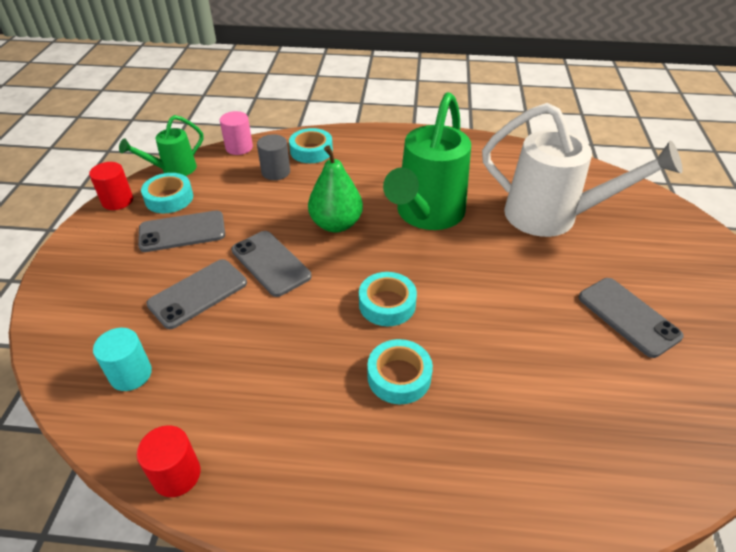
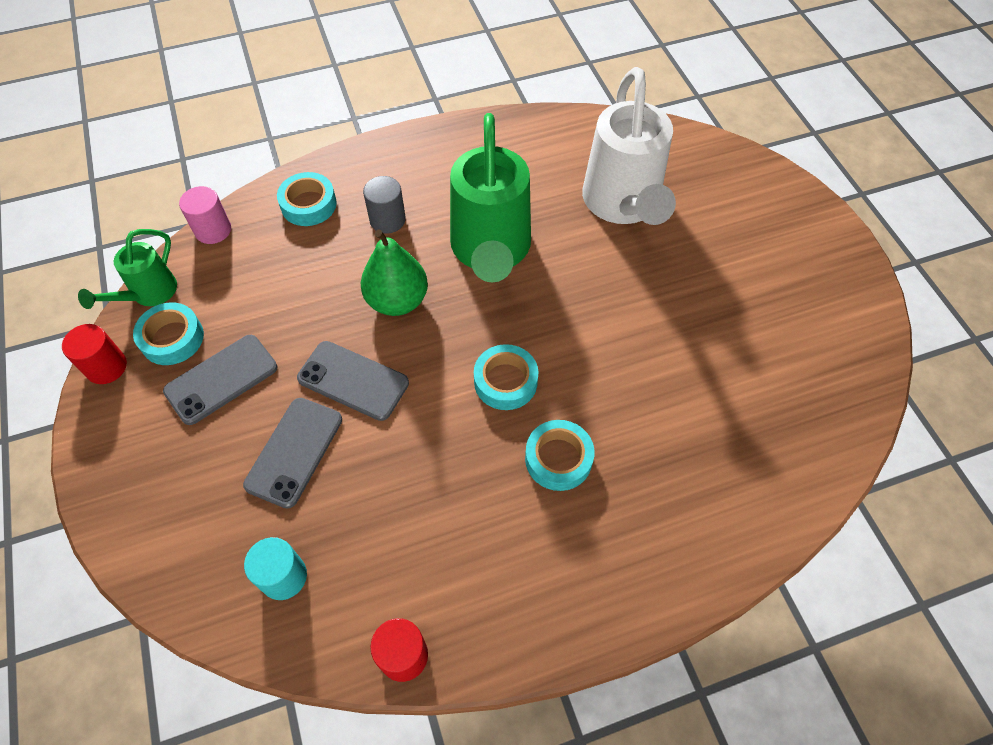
camera: 25 degrees left, 15 degrees up
(276, 172) = (283, 252): grey cylinder -> grey cylinder (387, 220)
(553, 217) = (622, 206): white watering can -> white watering can turned 90 degrees clockwise
(628, 316) = (737, 303): grey phone -> none

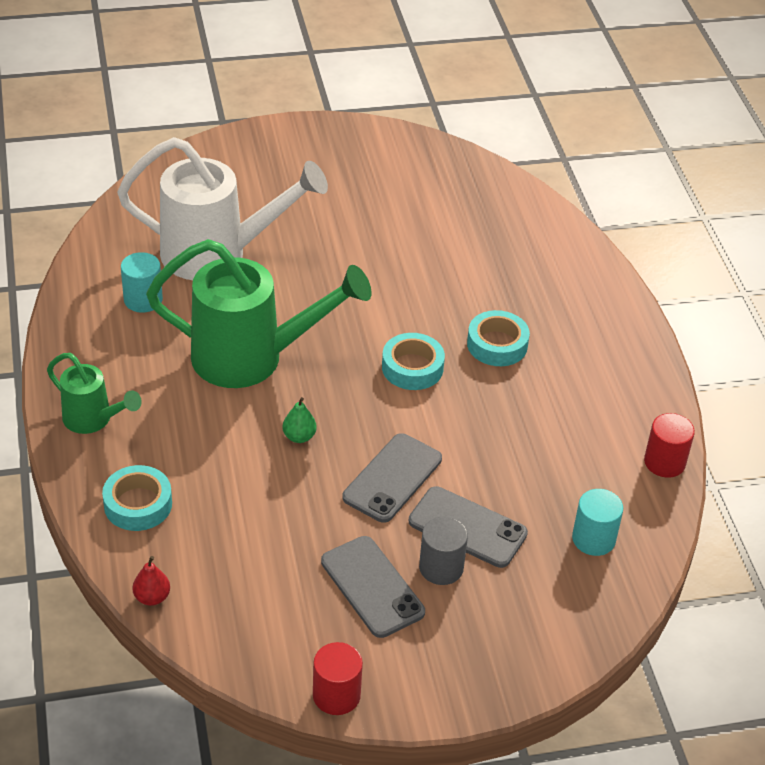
camera: 85 degrees left, 15 degrees down
(148, 294) = (238, 659): green watering can -> green watering can (93, 420)
(172, 338) = (308, 633): turquoise tape -> none
(213, 230) = (152, 597): pink cylinder -> red pear
(387, 220) = (183, 436): grey cylinder -> grey cylinder (441, 567)
(397, 300) = (299, 437): green pear -> green pear, size x0.48
(546, 165) = (143, 300): none -> turquoise cylinder

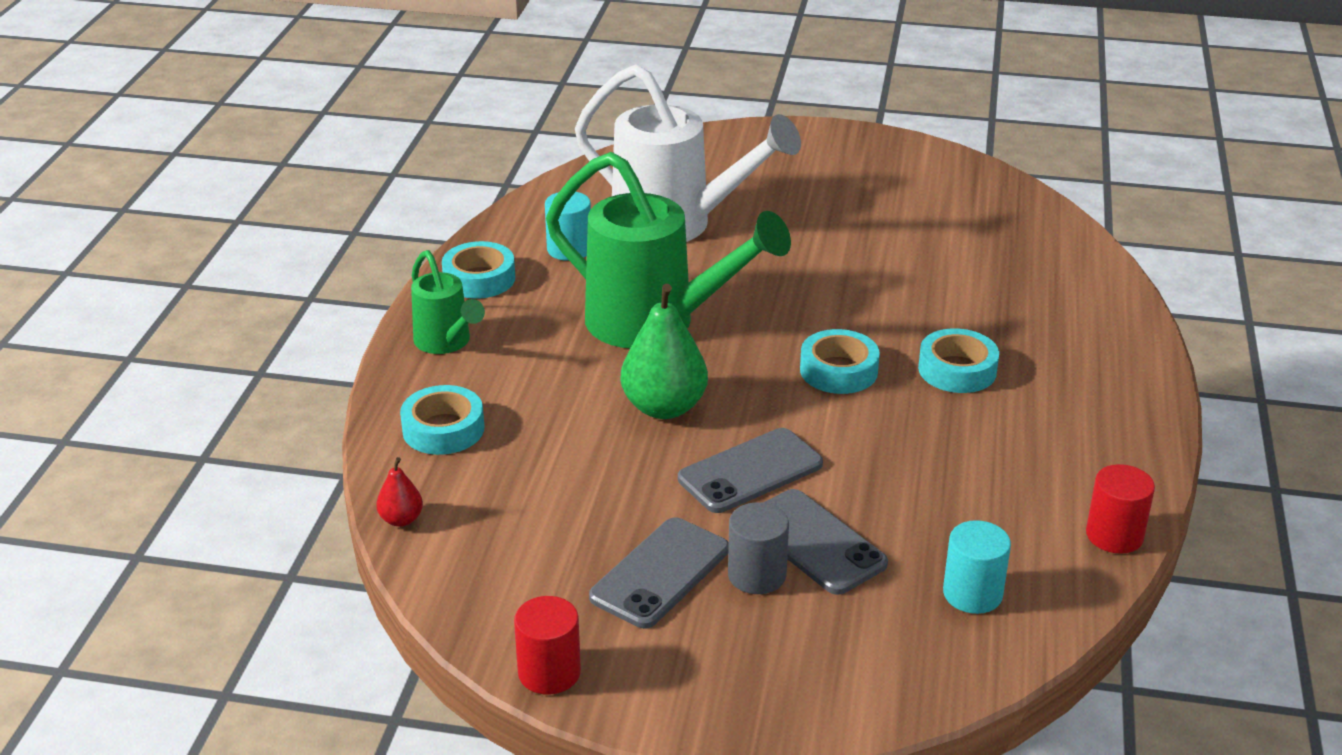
camera: 25 degrees right, 10 degrees down
(84, 348) = (479, 279): none -> turquoise tape
(299, 437) = (664, 407): green pear -> green pear, size x2.06
(372, 587) = (660, 573): grey phone -> grey phone turned 45 degrees clockwise

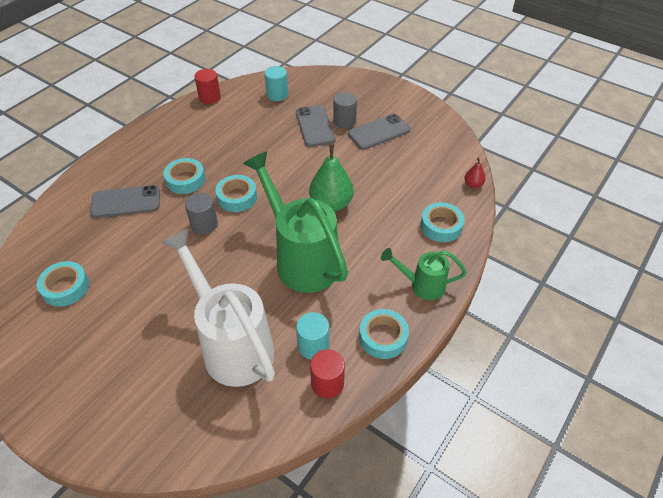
camera: 155 degrees left, 15 degrees up
(446, 343) = (421, 285): green watering can -> green watering can turned 75 degrees counterclockwise
(549, 672) = (435, 112): red cylinder -> red cylinder (327, 383)
(750, 471) = (316, 160): grey phone -> grey phone (126, 202)
(850, 322) = (204, 224): none -> grey cylinder
(952, 214) = (65, 287): none -> turquoise tape

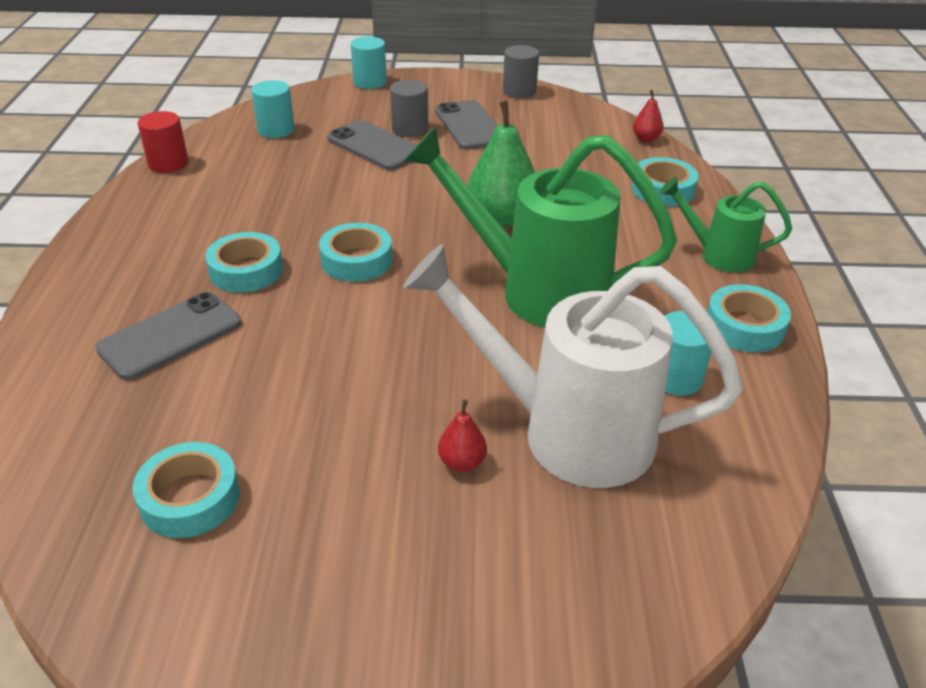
camera: 35 degrees left, 10 degrees down
(174, 332) = (462, 462): none -> red pear
(204, 224) = (344, 311): grey cylinder -> grey cylinder (519, 91)
(327, 383) = (745, 409): red cylinder -> none
(356, 78) = (370, 82): none -> turquoise cylinder
(379, 132) = (469, 126): grey phone -> grey phone turned 45 degrees counterclockwise
(421, 285) = (717, 255): green watering can -> green watering can turned 45 degrees clockwise

